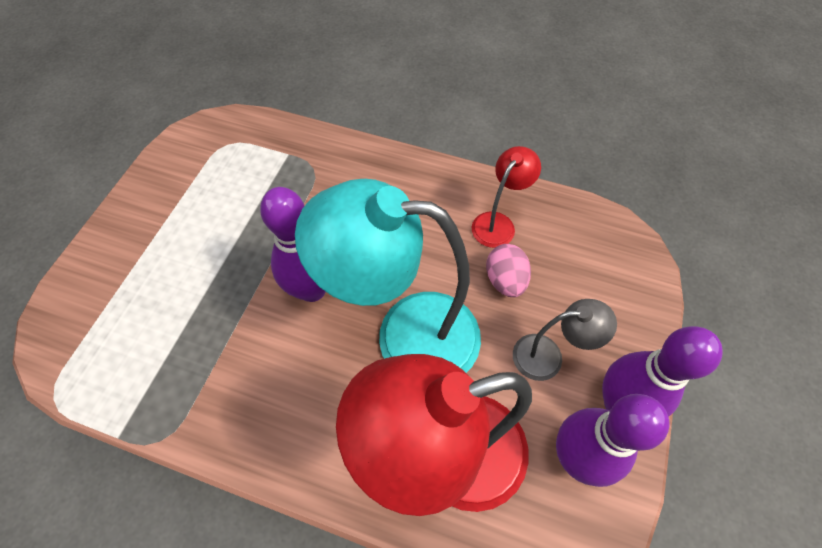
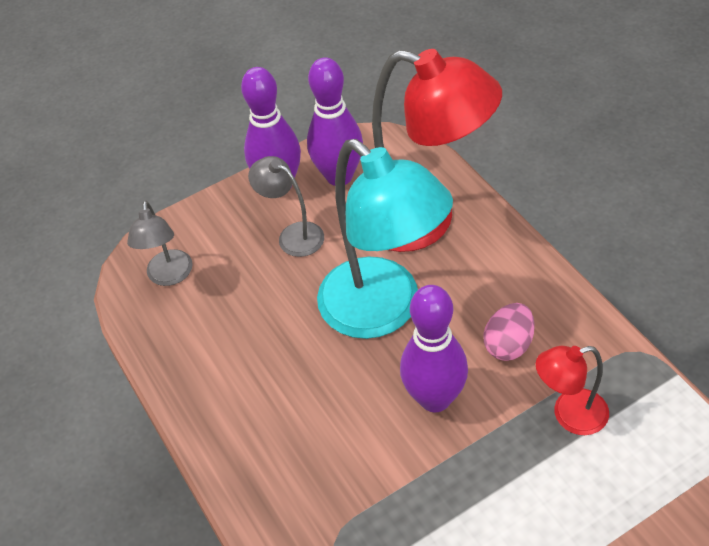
camera: 135 degrees left, 10 degrees down
(498, 223) = (215, 353): red lamp -> red lamp (569, 415)
(505, 280) = (264, 303): pink egg -> pink egg (508, 345)
(598, 254) = (169, 276): none -> grey lamp

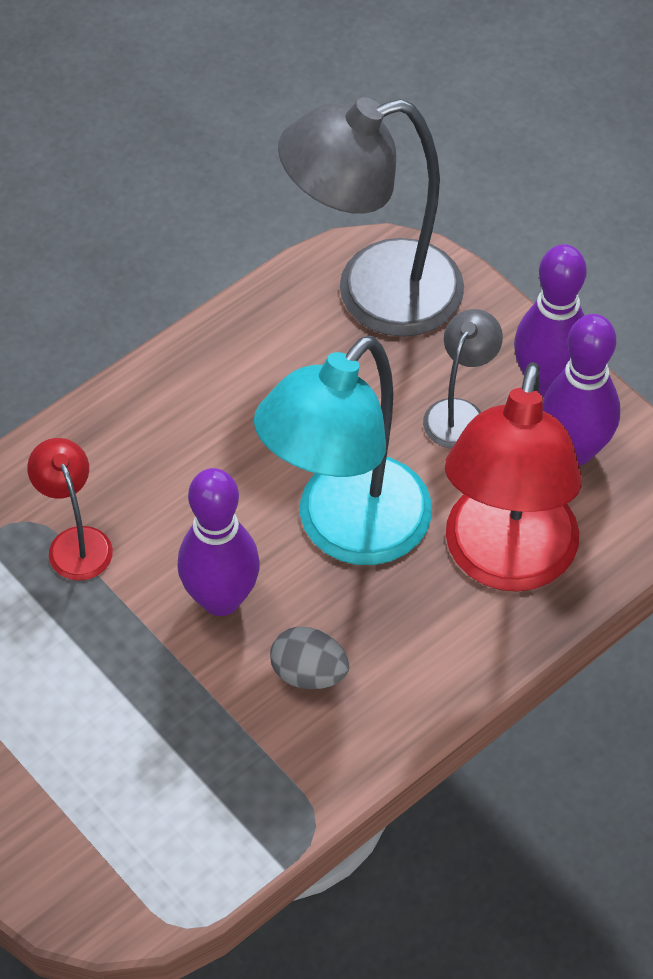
camera: 75 degrees right, 5 degrees up
(169, 276) = (373, 294): grey lamp -> grey lamp, size x2.09
(508, 345) = (309, 673): pink egg -> grey egg
(569, 415) = (210, 745): red lamp -> red lamp (75, 542)

